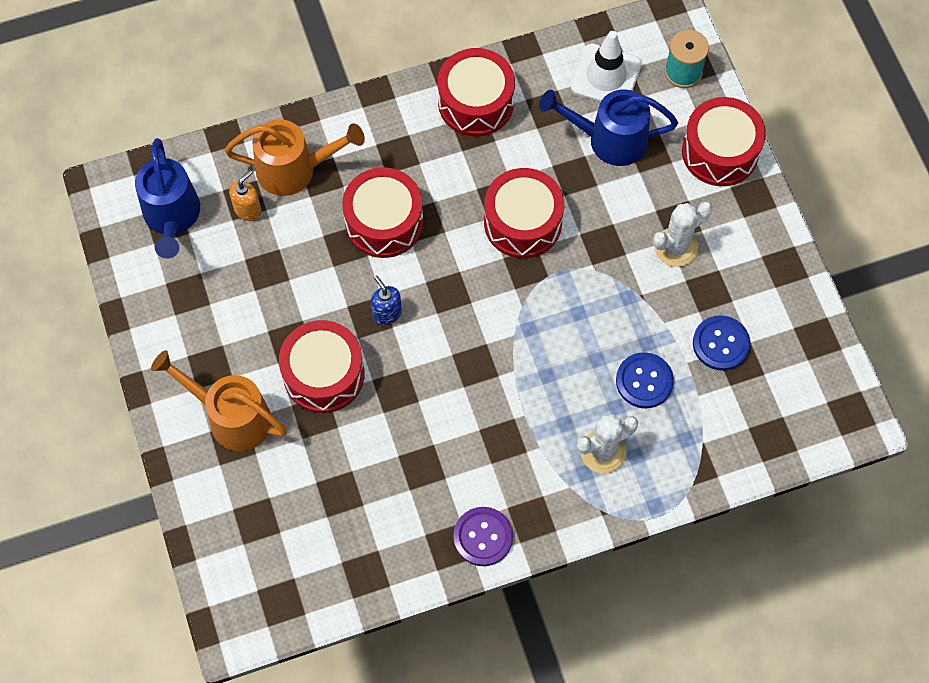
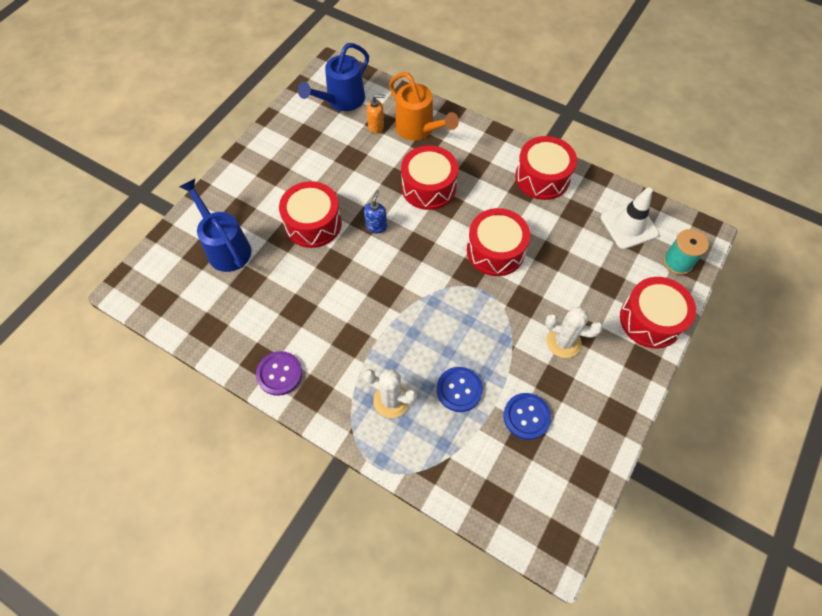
camera: 50 degrees right, 5 degrees down
(231, 416) = (252, 200): orange watering can -> none
(608, 139) = (592, 255): blue watering can -> blue watering can (225, 247)

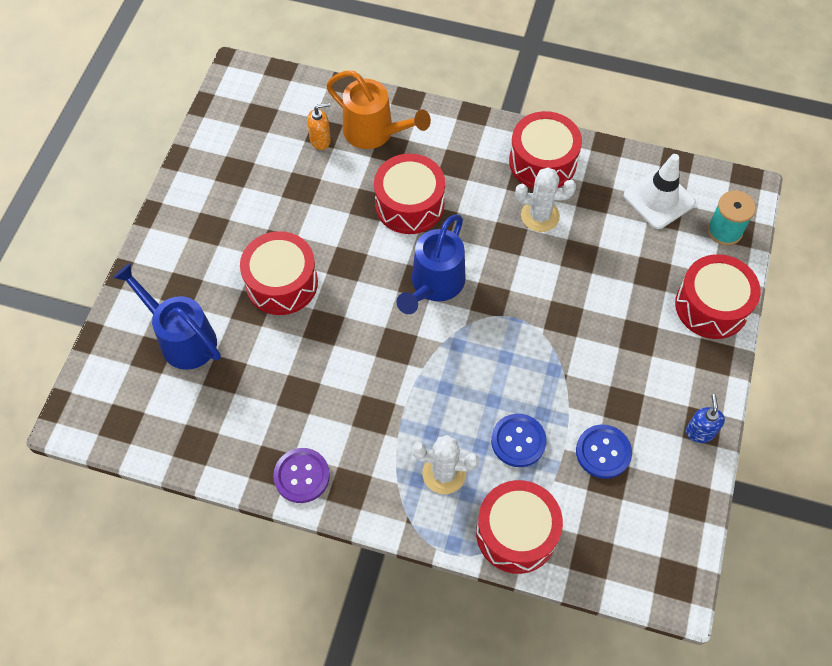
camera: 15 degrees left, 0 degrees up
(341, 101) = (265, 116): blue watering can -> blue watering can (434, 285)
(376, 226) = (360, 268): blue soap dispenser -> blue soap dispenser (699, 432)
(495, 251) = (512, 265): red drum -> red drum (516, 533)
(563, 342) = (621, 356): white cactus -> white cactus (540, 216)

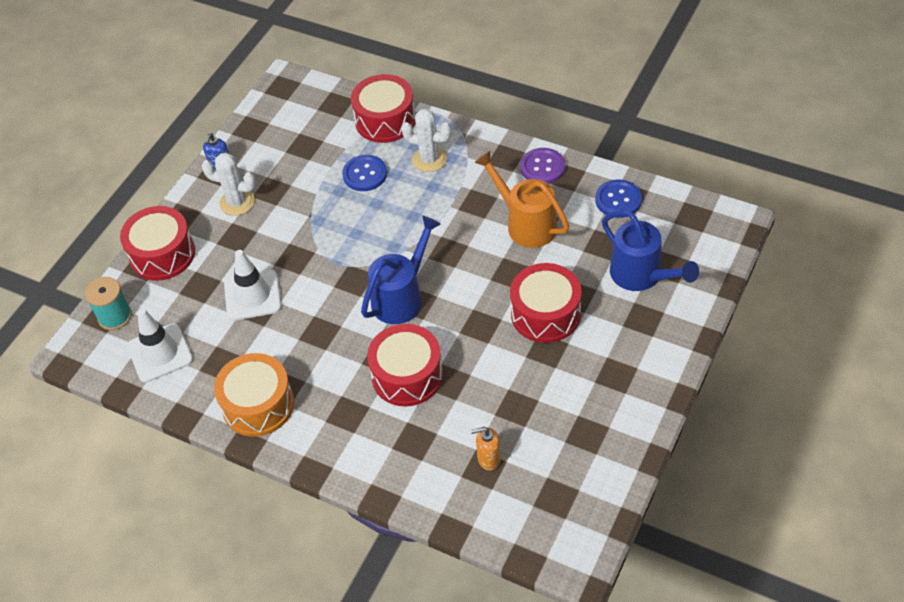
camera: 165 degrees left, 10 degrees down
(375, 133) = (426, 460): orange watering can -> orange watering can (525, 223)
(540, 216) = (281, 350): white cactus -> white cactus (237, 202)
(542, 162) = (258, 405): red drum -> orange drum
(592, 269) = (252, 295): none -> white traffic cone
(603, 452) = (301, 161): blue button -> blue button (618, 200)

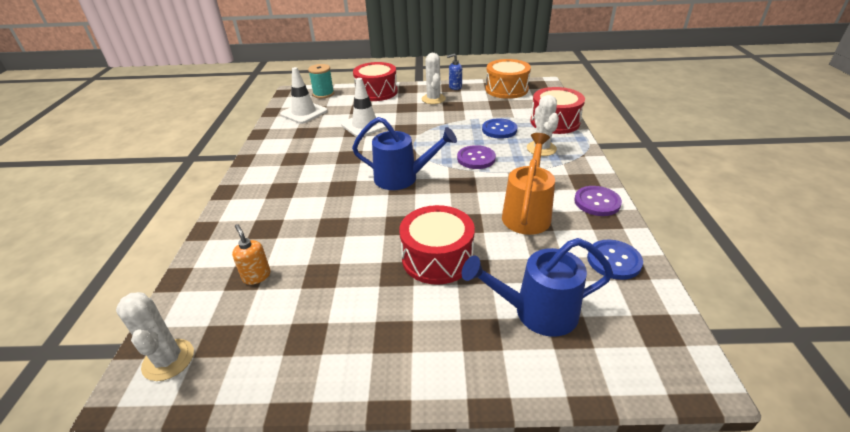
camera: 60 degrees right, 15 degrees down
(258, 405) = (276, 154): orange drum -> orange drum (506, 89)
(407, 375) = (328, 204): red drum -> none
(409, 220) = (476, 158): none -> purple button
(559, 537) = (168, 360): none -> white cactus
(642, 276) = (536, 312): blue watering can -> blue watering can turned 60 degrees clockwise

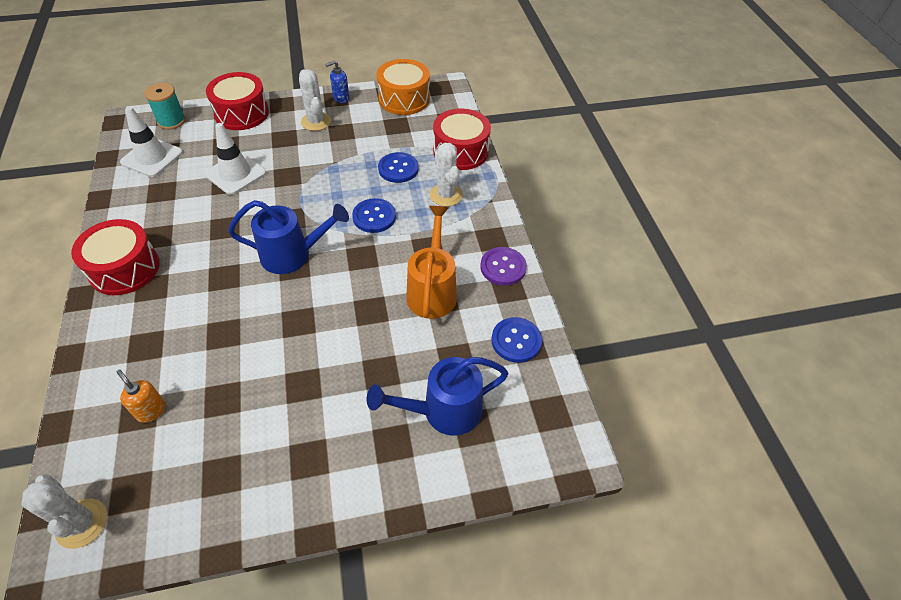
camera: 15 degrees left, 15 degrees up
(437, 258) = (343, 360): red drum -> red drum (124, 268)
(476, 158) = (374, 217): purple button -> blue button

